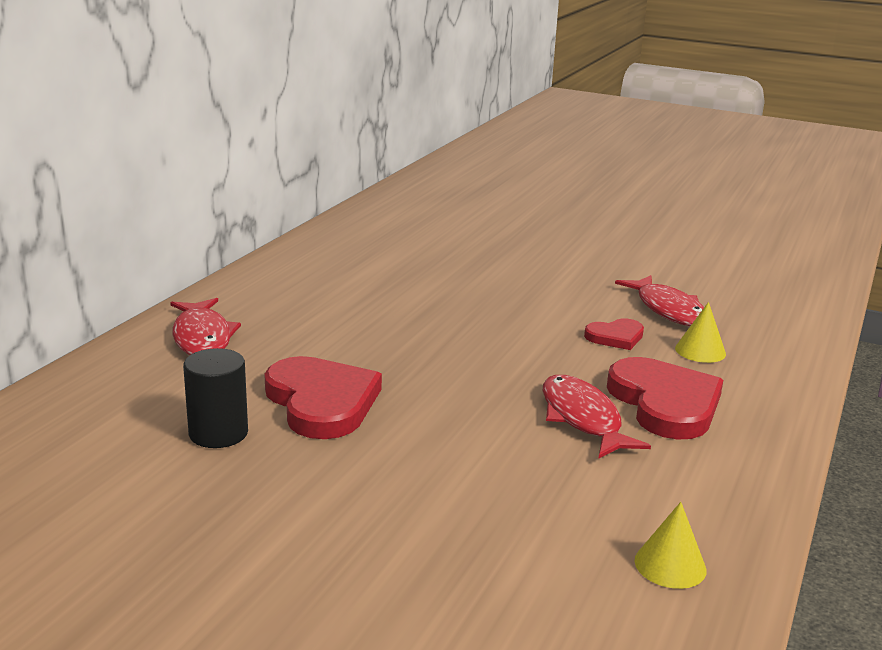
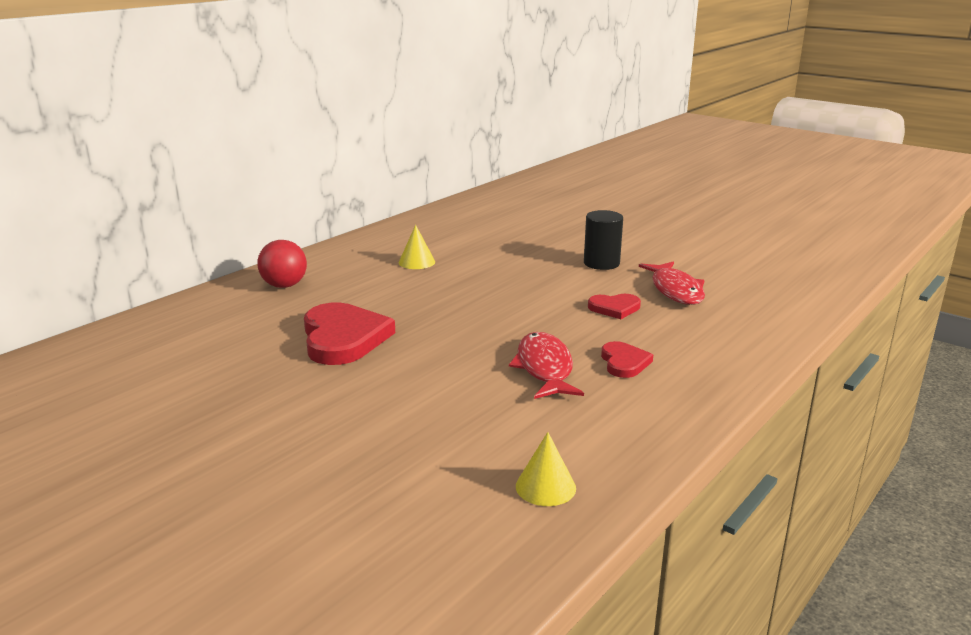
camera: 15 degrees right, 0 degrees up
(202, 337) = (284, 285): red fish -> red ball
(218, 433) = (253, 353): black cylinder -> black cylinder (601, 263)
(665, 403) = (624, 362): red heart -> red heart, size x0.52
(700, 351) = (683, 324): yellow cone -> yellow cone (417, 262)

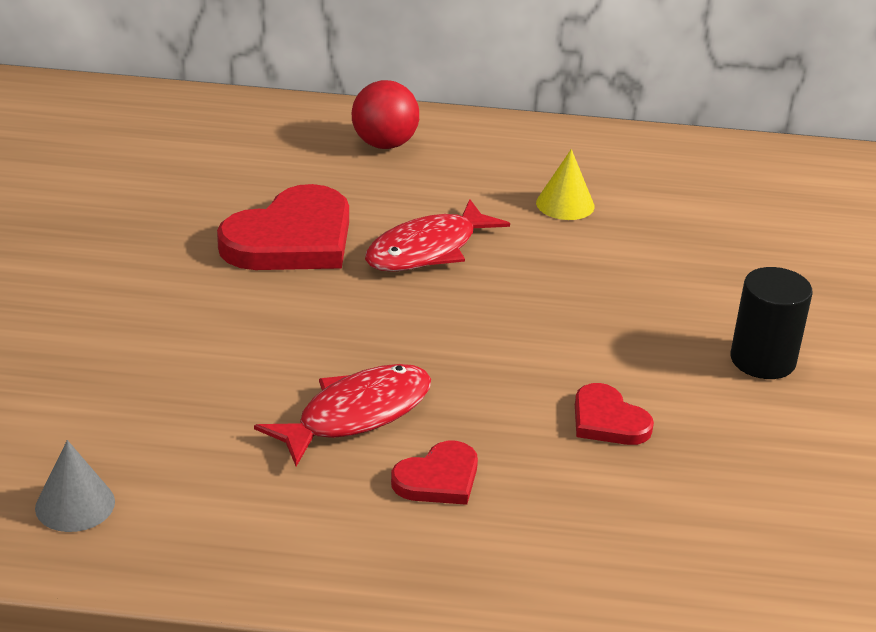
camera: 55 degrees right, 10 degrees up
(545, 487) = (75, 504): yellow cone -> grey cone
(675, 290) = (746, 463): red fish -> red fish (428, 250)

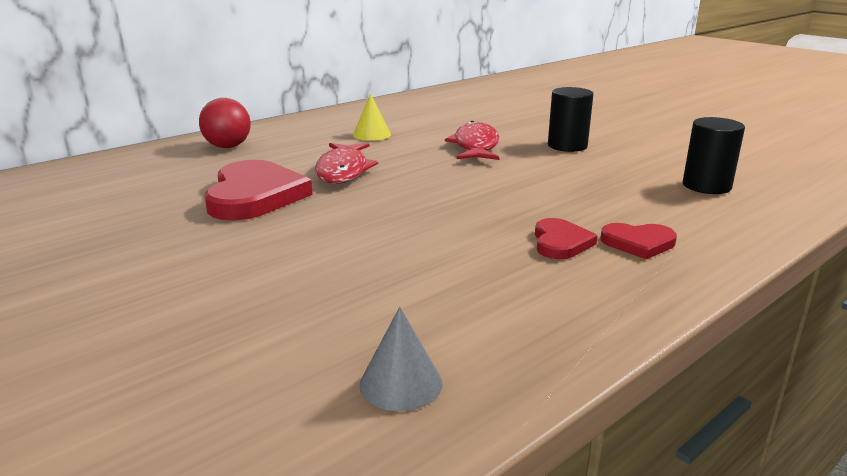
camera: 45 degrees left, 10 degrees down
(356, 415) = (461, 241): red fish -> red fish (475, 146)
(608, 420) = (567, 187): red heart -> red heart (638, 243)
(781, 528) = (706, 186): none -> black cylinder

